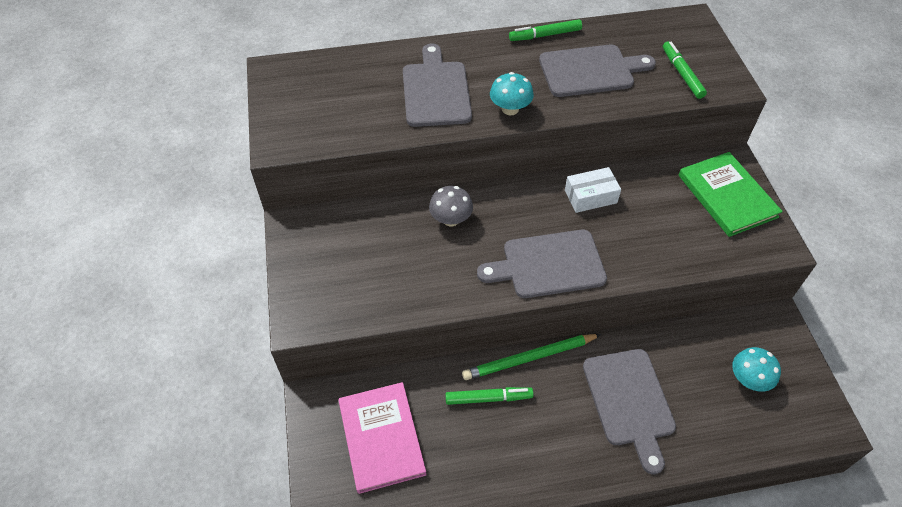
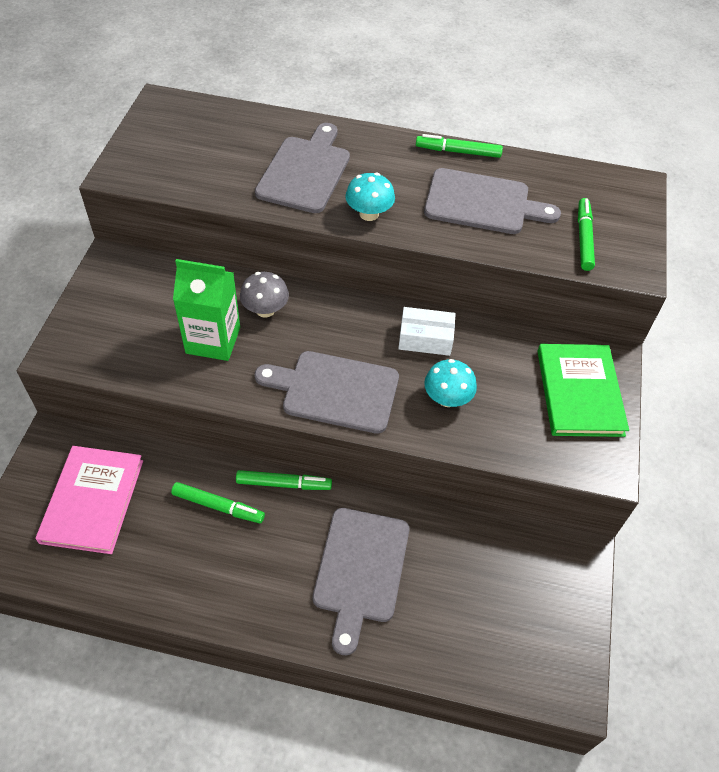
camera: 20 degrees right, 0 degrees up
(424, 260) = (213, 340): none -> green carton
(529, 358) = (284, 484): green pencil -> green marker
(748, 379) = (507, 602): turquoise mushroom -> turquoise mushroom (447, 398)

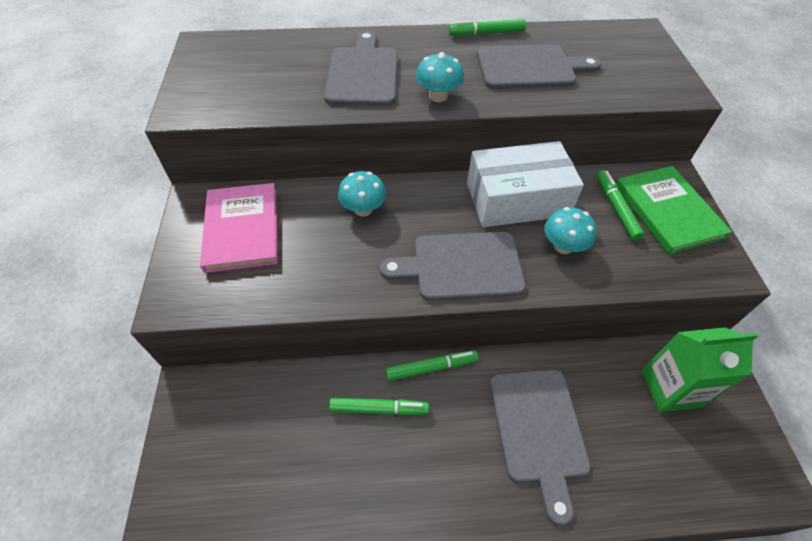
camera: 15 degrees left, 0 degrees up
(92, 501) = (250, 443): pink book -> pink book (242, 229)
(213, 340) = (325, 249): green carton -> green carton (670, 388)
(265, 310) = (363, 209): grey mushroom -> turquoise mushroom
(425, 339) = (517, 199): white box -> white box, size x1.85
(584, 238) = (629, 77): green marker -> green marker (616, 208)

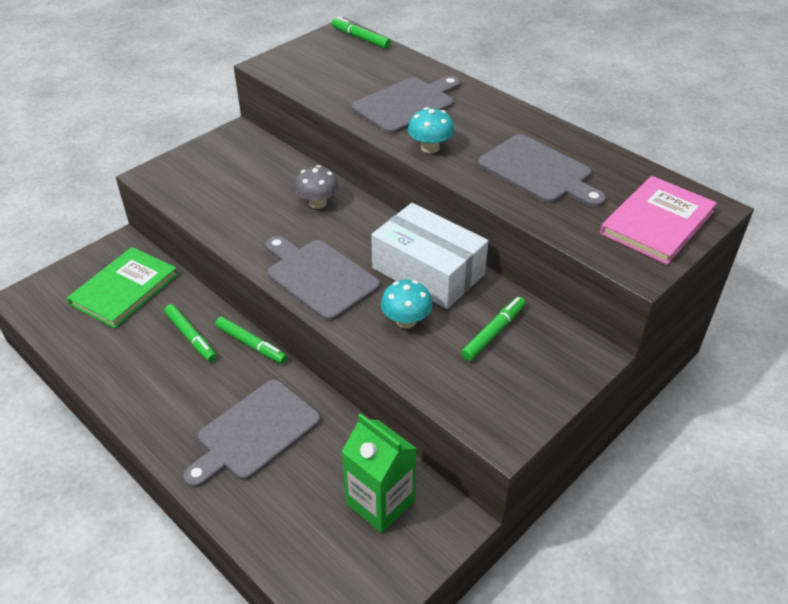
camera: 50 degrees right, 10 degrees down
(242, 229) = (236, 165): pink book -> pink book (657, 222)
(363, 209) = (317, 203): turquoise mushroom -> grey mushroom
(486, 33) = (553, 130): green marker -> green marker (360, 38)
(667, 211) = (533, 367): green book -> green book (124, 289)

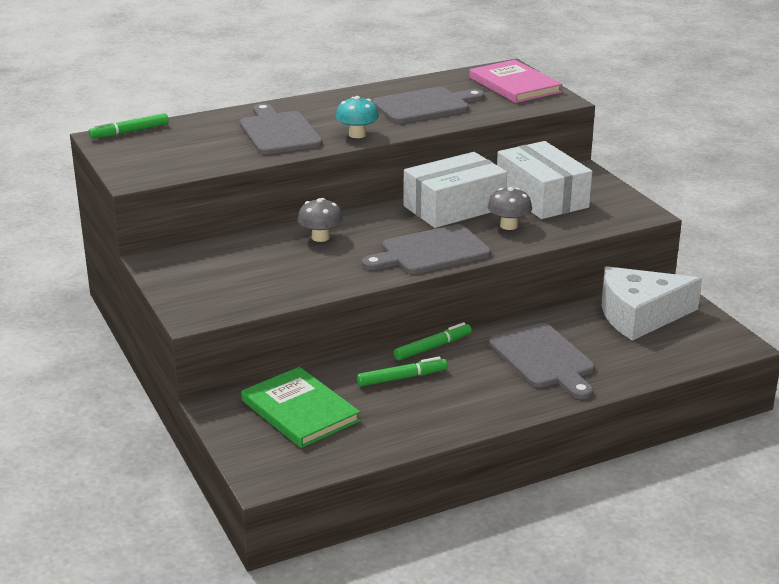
camera: 70 degrees left, 15 degrees down
(380, 502) = (640, 315): green carton -> white cheese
(406, 320) = (508, 225): turquoise mushroom -> grey mushroom
(493, 333) = (541, 197): green marker -> white box

